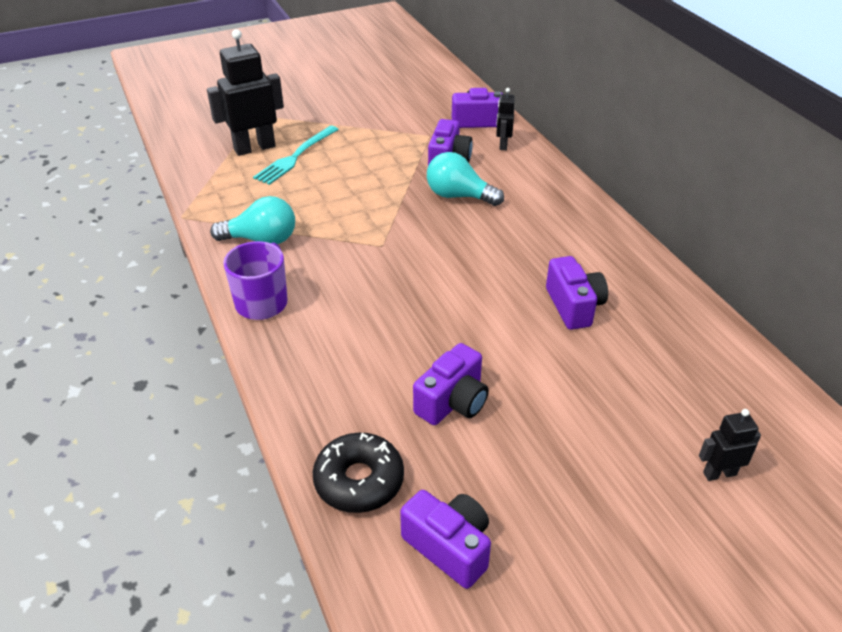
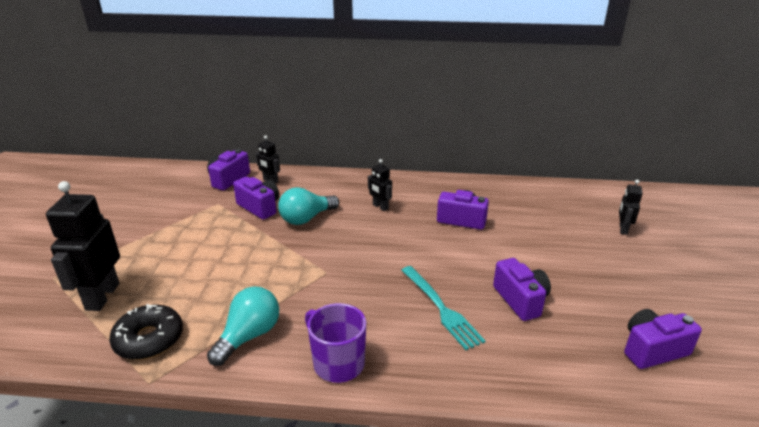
camera: 60 degrees left, 10 degrees down
(295, 157) = (152, 277): turquoise fork -> turquoise fork (442, 309)
(359, 481) = (578, 373): black donut -> black donut (149, 339)
(533, 235) = (380, 207): none -> black robot

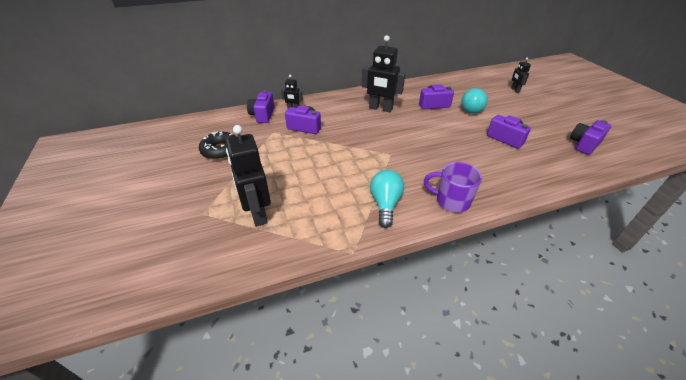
camera: 25 degrees left, 10 degrees up
(149, 339) = (323, 228): black donut -> black donut (221, 151)
(306, 218) = (343, 126): turquoise light bulb -> turquoise light bulb (472, 109)
(380, 207) = (380, 108): black robot -> black robot, size x1.96
(442, 309) = (473, 155): turquoise fork -> none

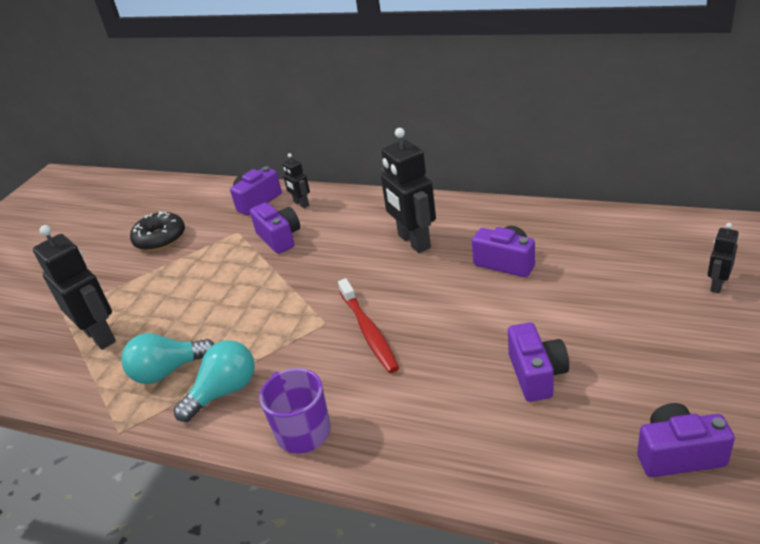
camera: 45 degrees right, 5 degrees down
(257, 214) = (100, 336): black robot -> black robot turned 120 degrees clockwise
(416, 149) = (368, 331): none -> red toothbrush
(472, 109) = (563, 295): turquoise light bulb -> turquoise light bulb (168, 371)

